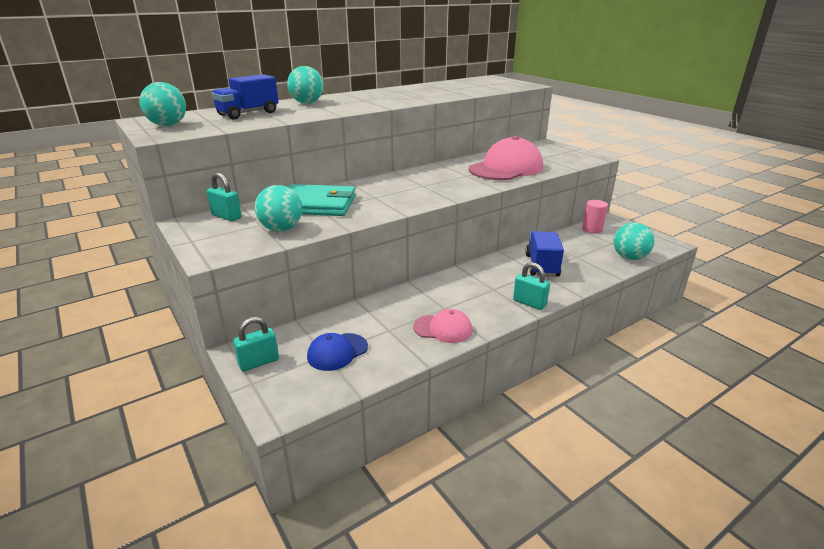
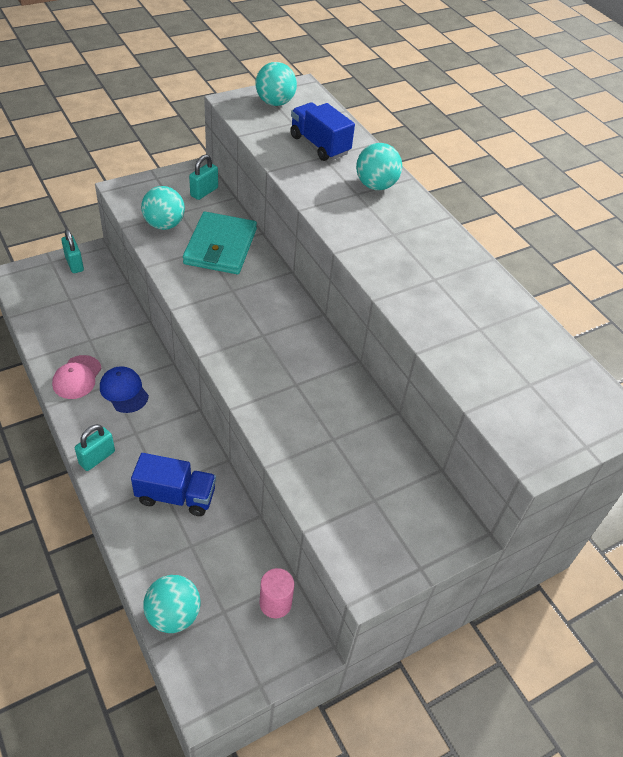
camera: 90 degrees right, 20 degrees up
(337, 352) = (70, 306): blue cap -> blue cap (124, 391)
(506, 168) = (321, 436): pink cap -> none

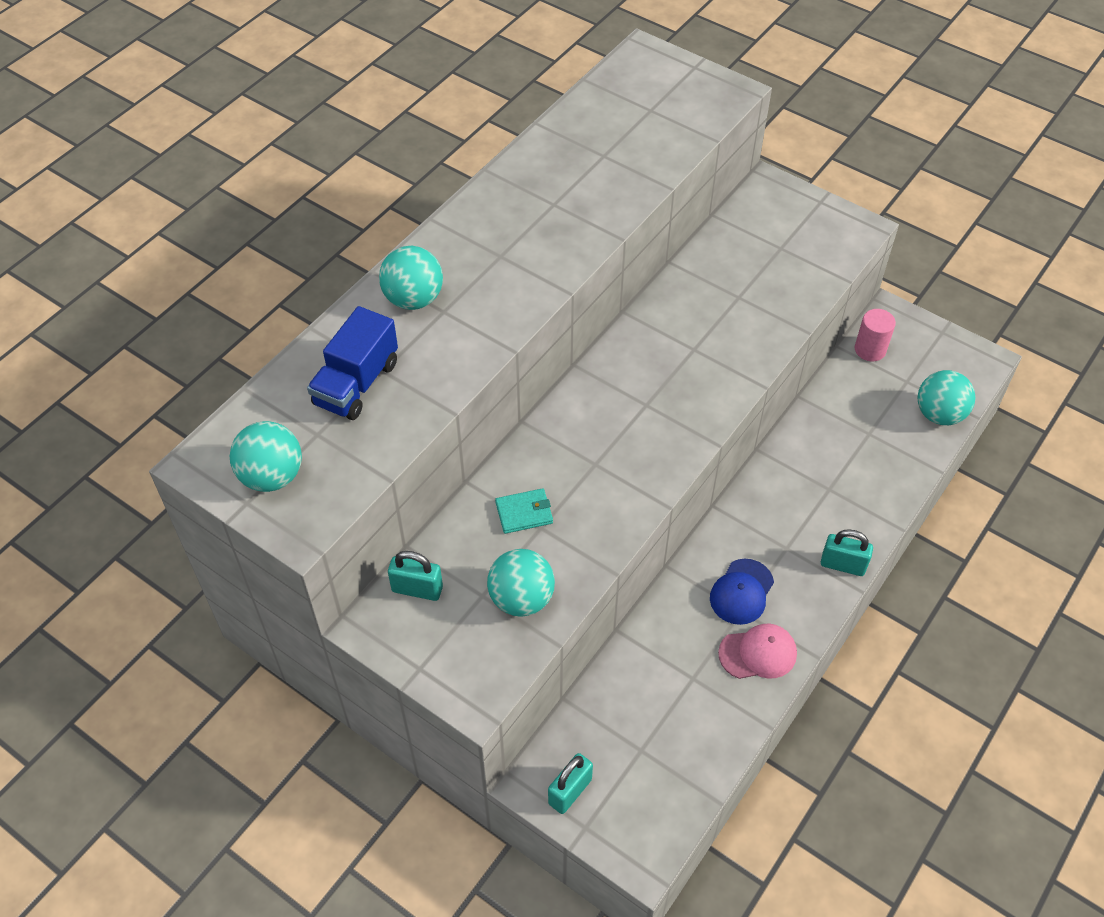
camera: 110 degrees left, 5 degrees up
(176, 496) = (830, 471): blue truck -> none
(220, 247) = (524, 512): turquoise wallet -> turquoise wallet, size x0.47

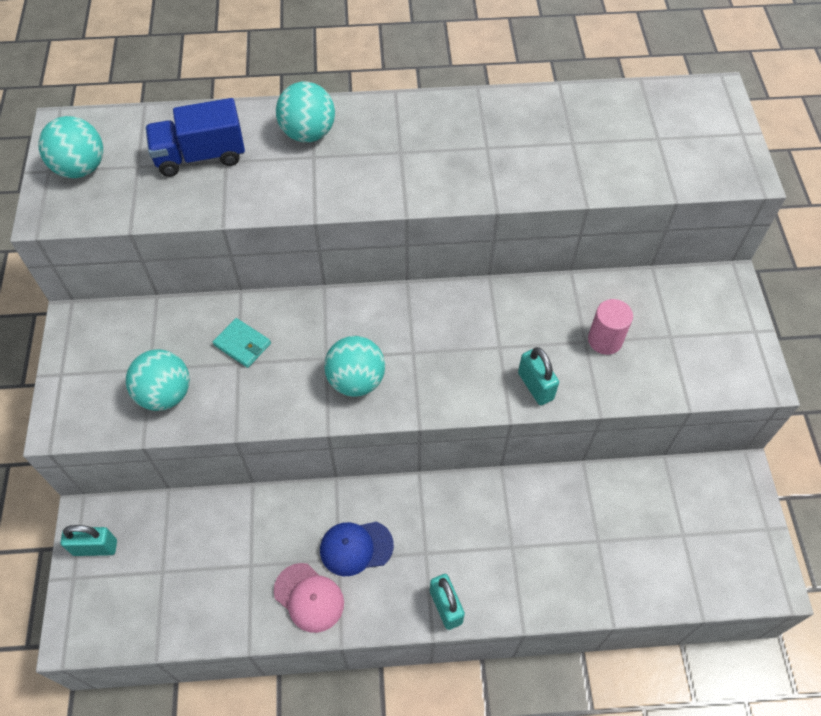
camera: 50 degrees right, 5 degrees up
(417, 589) = (125, 327): turquoise padlock -> turquoise padlock (535, 386)
(870, 349) = (687, 484): pink cylinder -> pink cylinder (605, 340)
(939, 414) = (674, 584): turquoise ball -> turquoise ball (356, 380)

